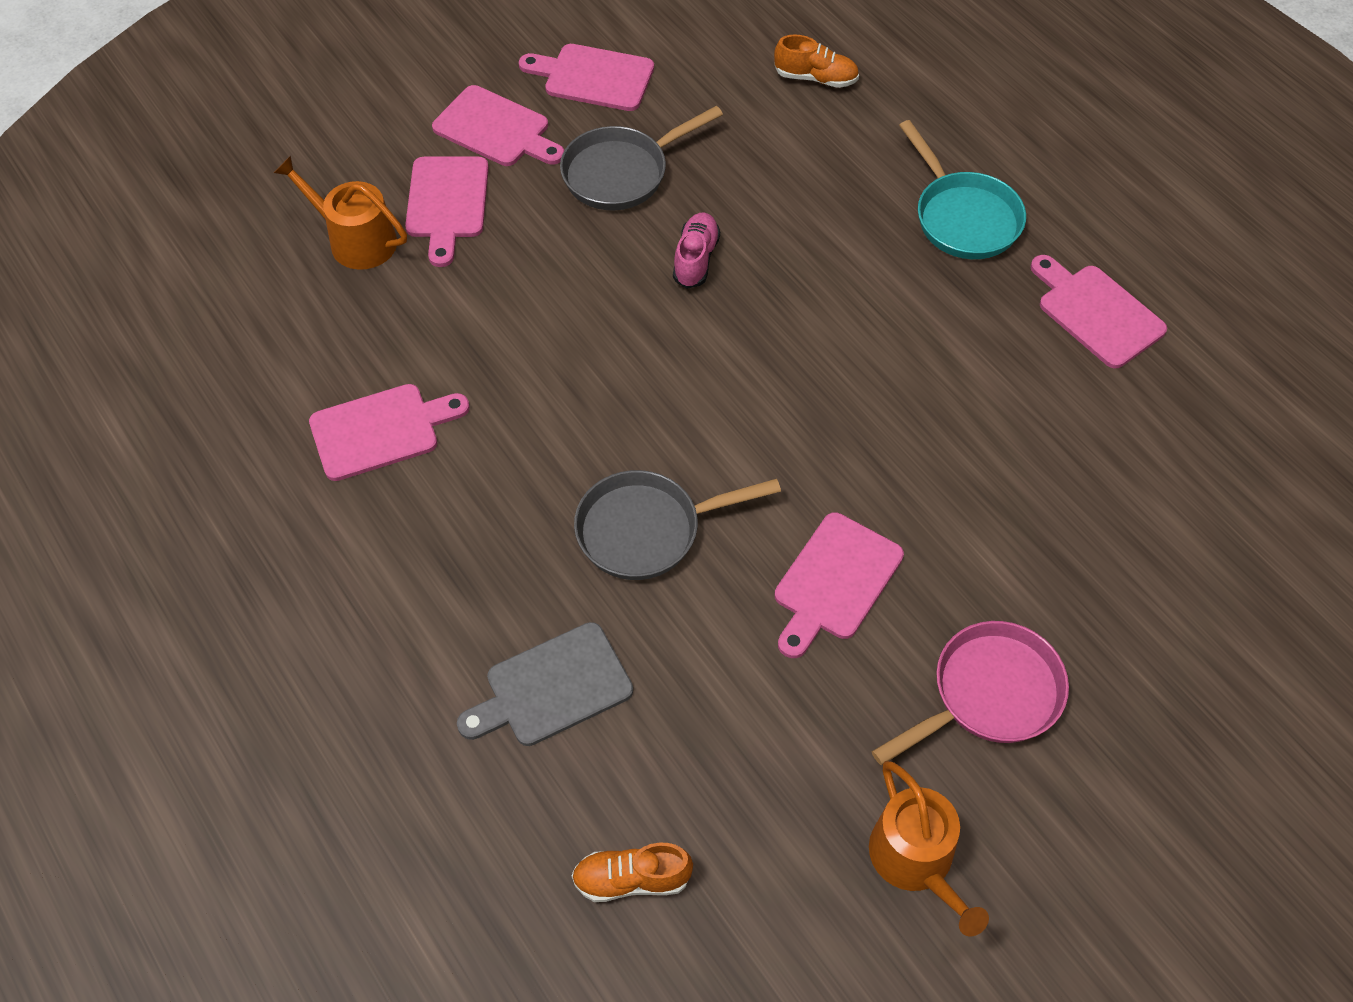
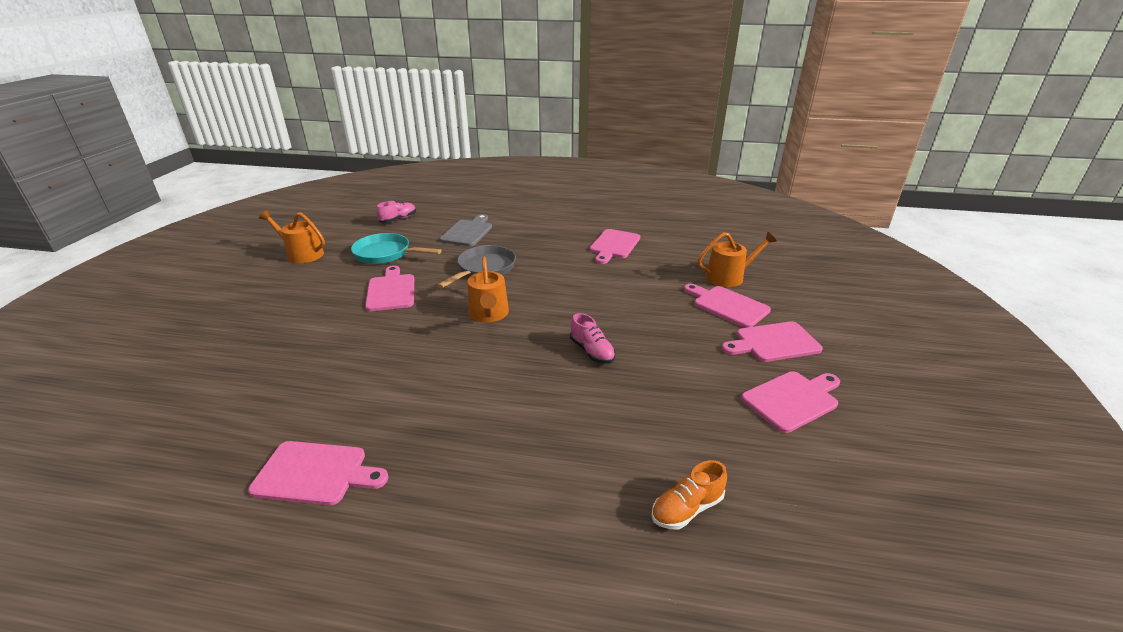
camera: 135 degrees right, 25 degrees down
(621, 173) = (688, 363): grey pan -> none
(632, 879) = (398, 219): orange shoe -> pink shoe
(745, 413) = (489, 314): none -> orange watering can
(963, 217) = (465, 476): turquoise pan -> turquoise pan (386, 254)
(989, 694) = (295, 294): pink pan -> none

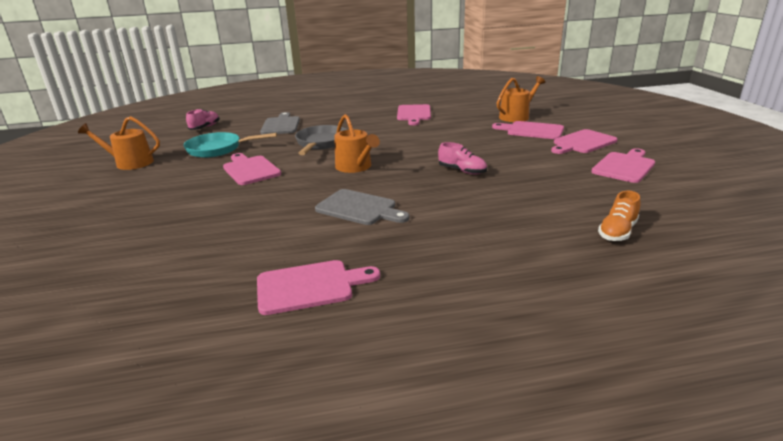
camera: 20 degrees left, 5 degrees down
(444, 378) = (359, 208): none -> grey cutting board

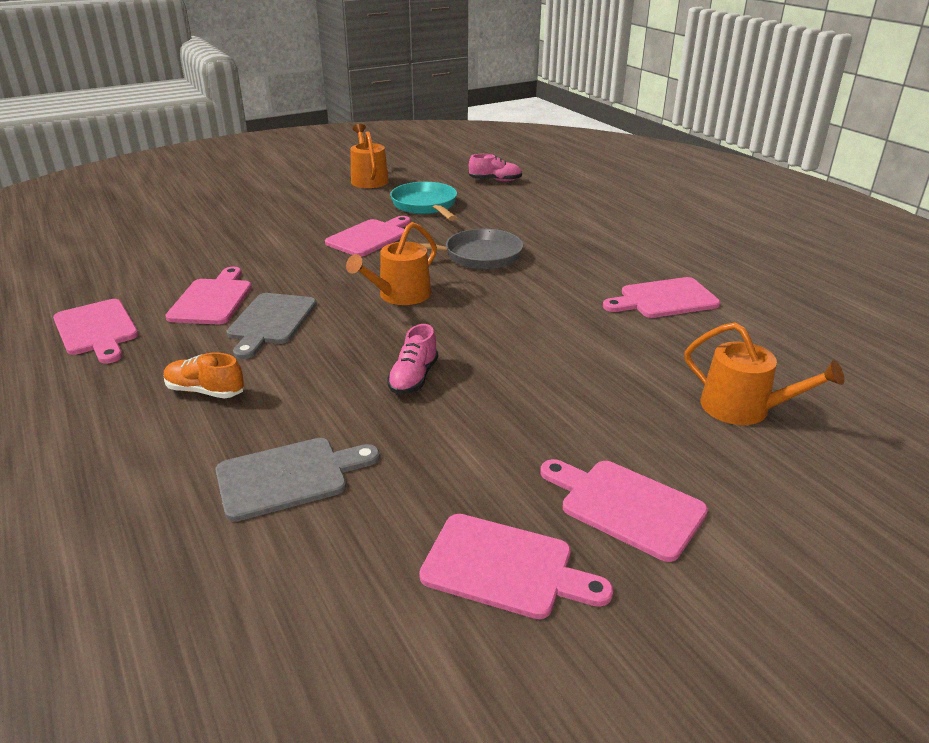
camera: 70 degrees right, 5 degrees up
(281, 125) = (533, 217): grey cutting board -> grey cutting board (289, 477)
(532, 130) = (662, 434): pink cutting board -> pink cutting board (212, 299)
(617, 231) = (207, 546): orange shoe -> orange shoe (205, 391)

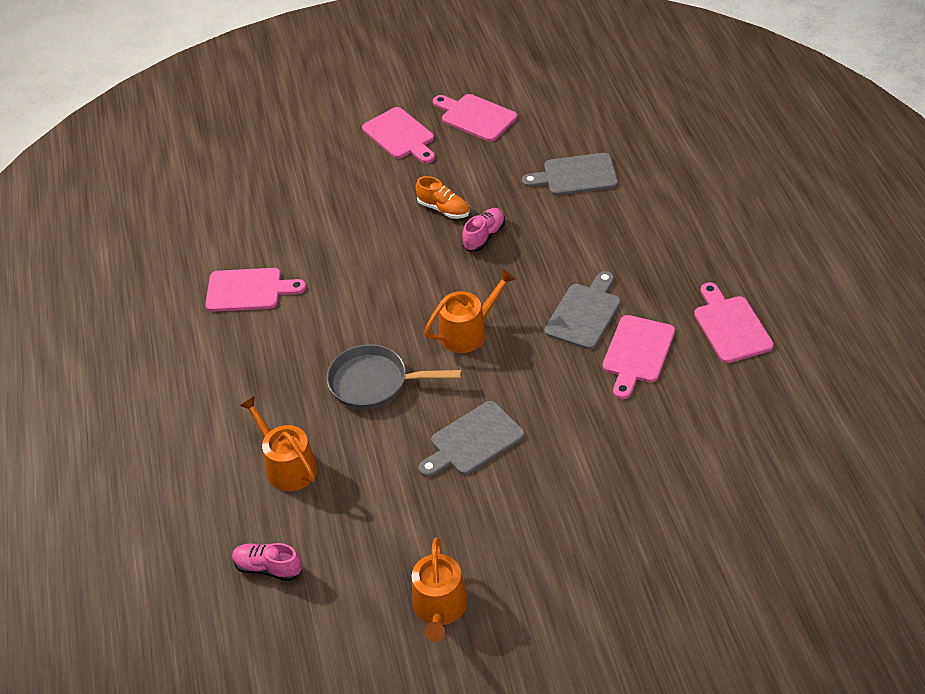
camera: 160 degrees left, 15 degrees up
(205, 391) = (631, 246): orange shoe -> orange shoe (444, 209)
(370, 237) = (473, 441): pink cutting board -> grey cutting board
(426, 206) = (388, 507): turquoise pan -> none
(743, 408) = (286, 182): orange watering can -> orange watering can (287, 466)

